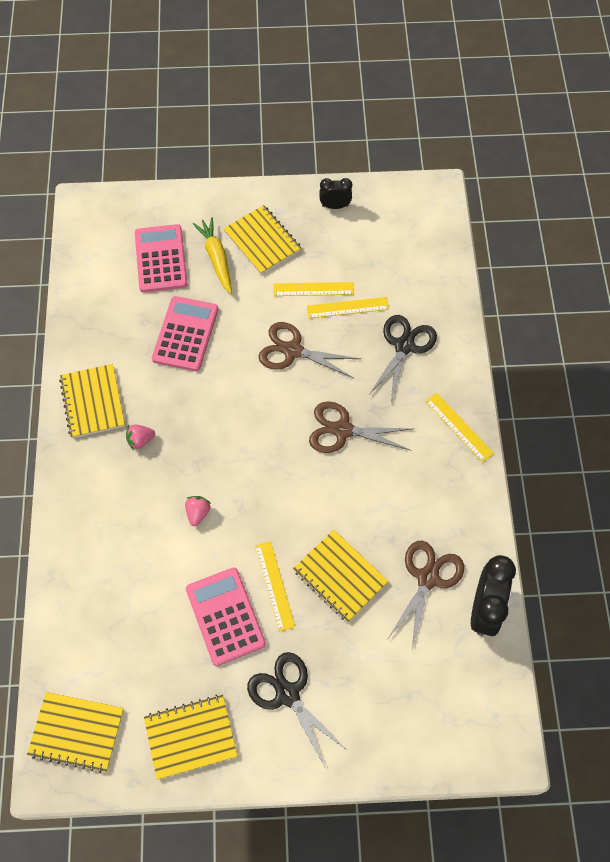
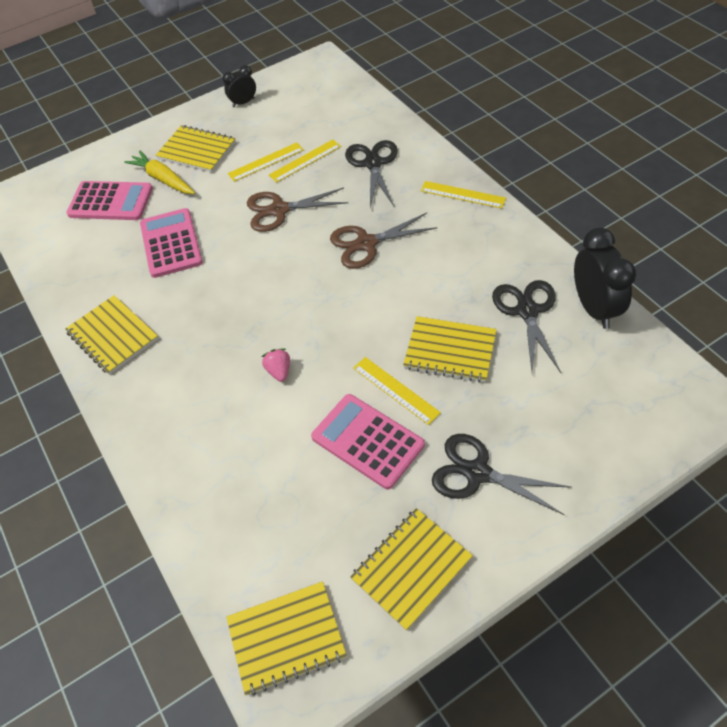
camera: 25 degrees left, 10 degrees down
(140, 440) = (181, 342): pink strawberry -> none
(161, 259) = (110, 202): pink calculator -> pink calculator turned 135 degrees clockwise
(428, 578) = (527, 311): brown scissors -> black scissors

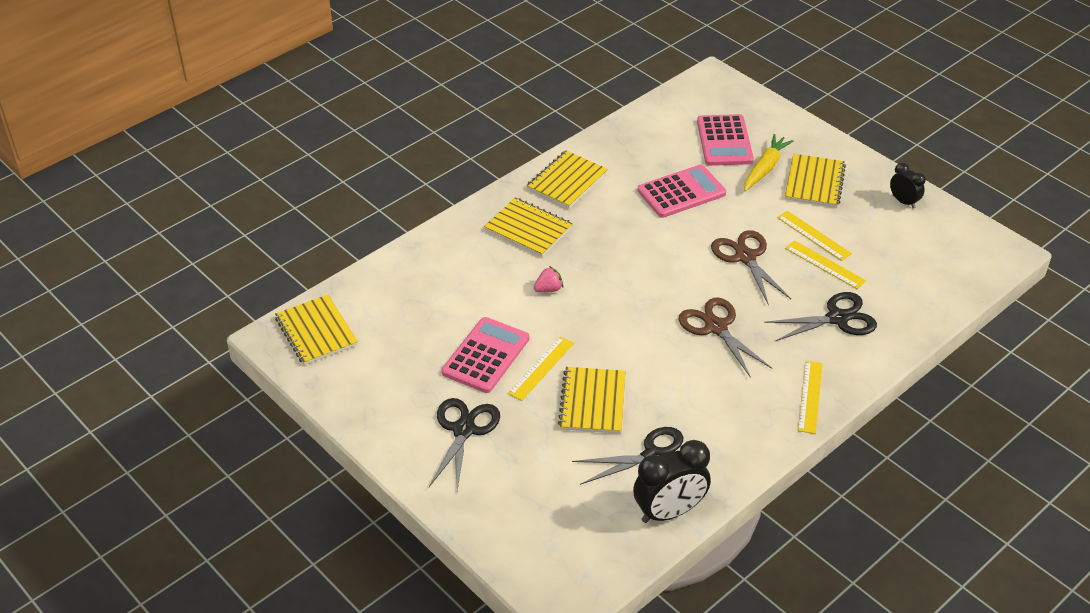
camera: 75 degrees right, 10 degrees down
(411, 568) = (374, 395): yellow notebook -> yellow notebook (528, 229)

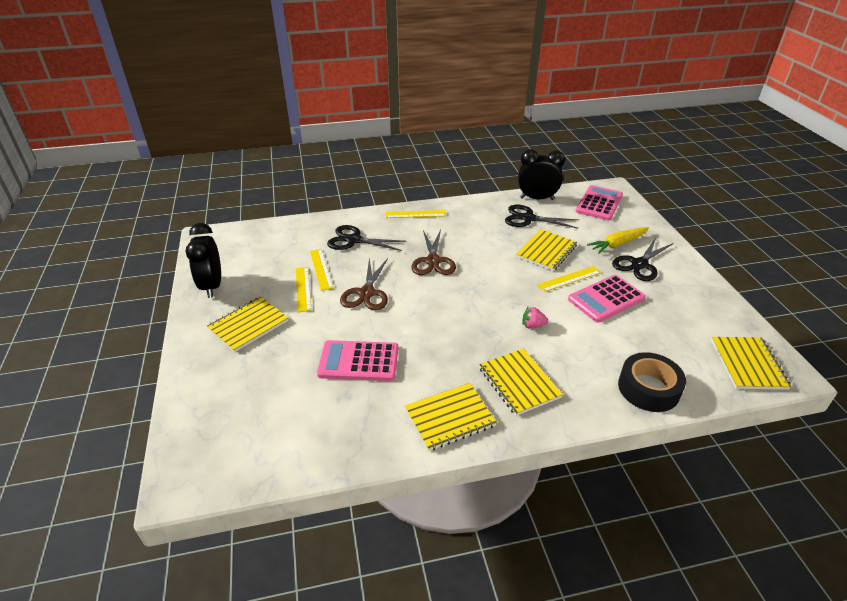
camera: 150 degrees left, 5 degrees down
(409, 268) = (648, 388): none -> black tape
(724, 141) = (267, 396): pink calculator -> pink calculator (599, 203)
(765, 168) = (268, 353): yellow carrot -> yellow carrot (617, 244)
(810, 396) = (415, 214): yellow ruler -> yellow ruler turned 45 degrees clockwise
(903, 202) = (212, 286): black clock -> black clock, size x1.77

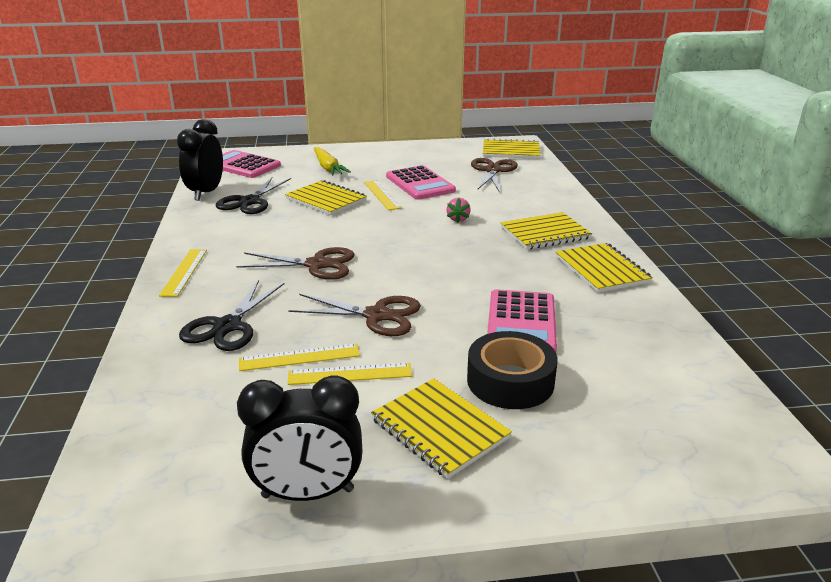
camera: 85 degrees left, 10 degrees down
(639, 264) = (367, 164): black scissors -> none
(648, 388) = (543, 185): black tape -> black tape (510, 381)
(671, 348) = (493, 170): none -> brown scissors

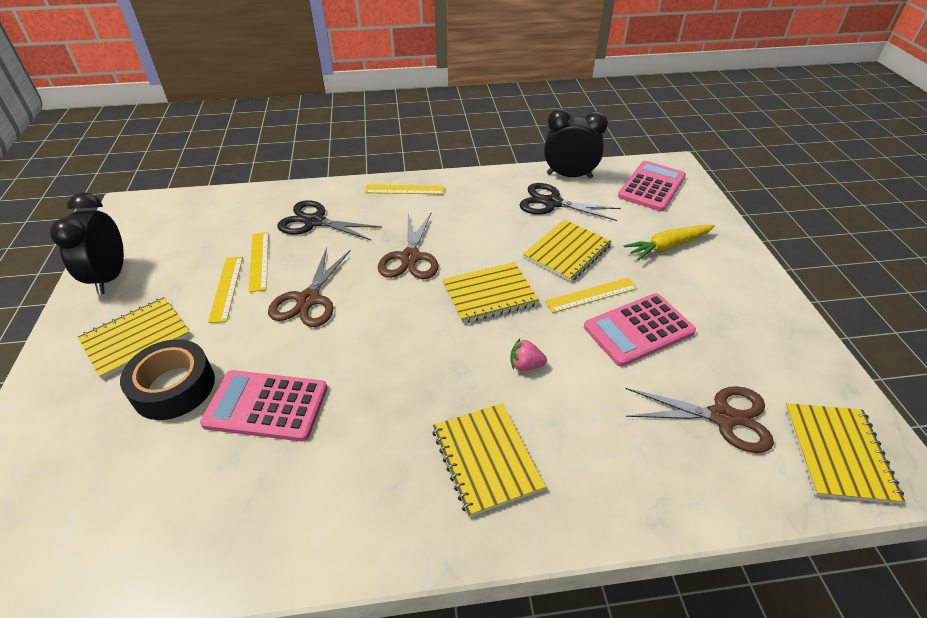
camera: 90 degrees right, 15 degrees up
(601, 269) = (370, 512): yellow notebook -> yellow notebook (489, 294)

